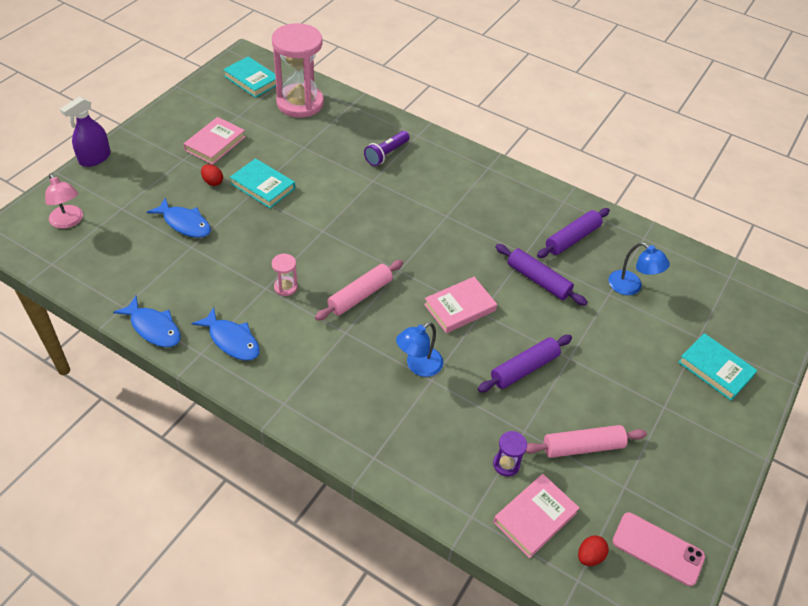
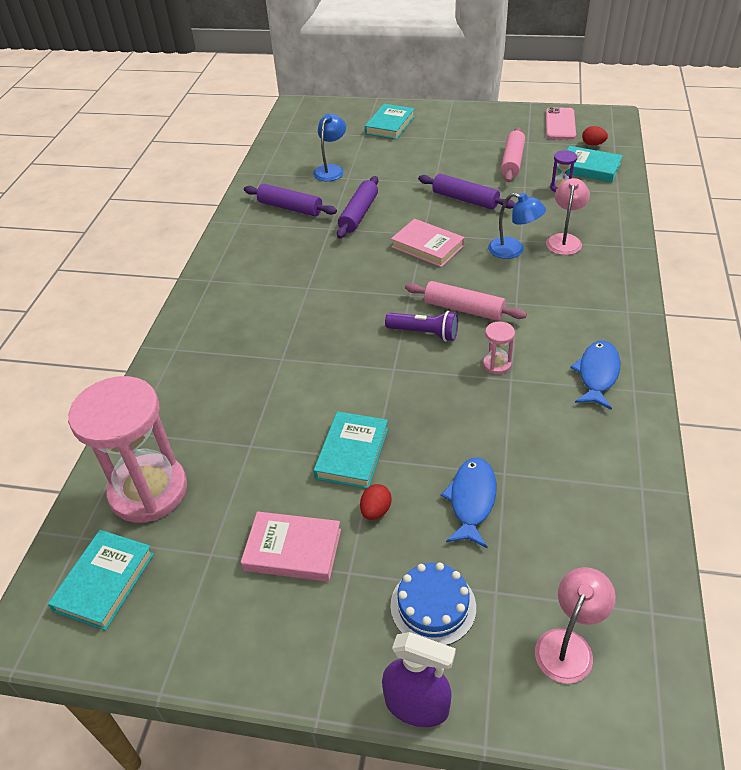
camera: 105 degrees left, 5 degrees down
(136, 182) = (433, 606): none -> blue cake
(153, 328) = (642, 443): blue fish -> none
(386, 154) = (226, 363): purple flashlight -> purple flashlight (424, 333)
(411, 414) = (564, 240): none -> pink lamp
(534, 517) = (589, 168): pink book -> turquoise book
(582, 447) = (512, 162): pink rolling pin -> pink rolling pin turned 45 degrees clockwise

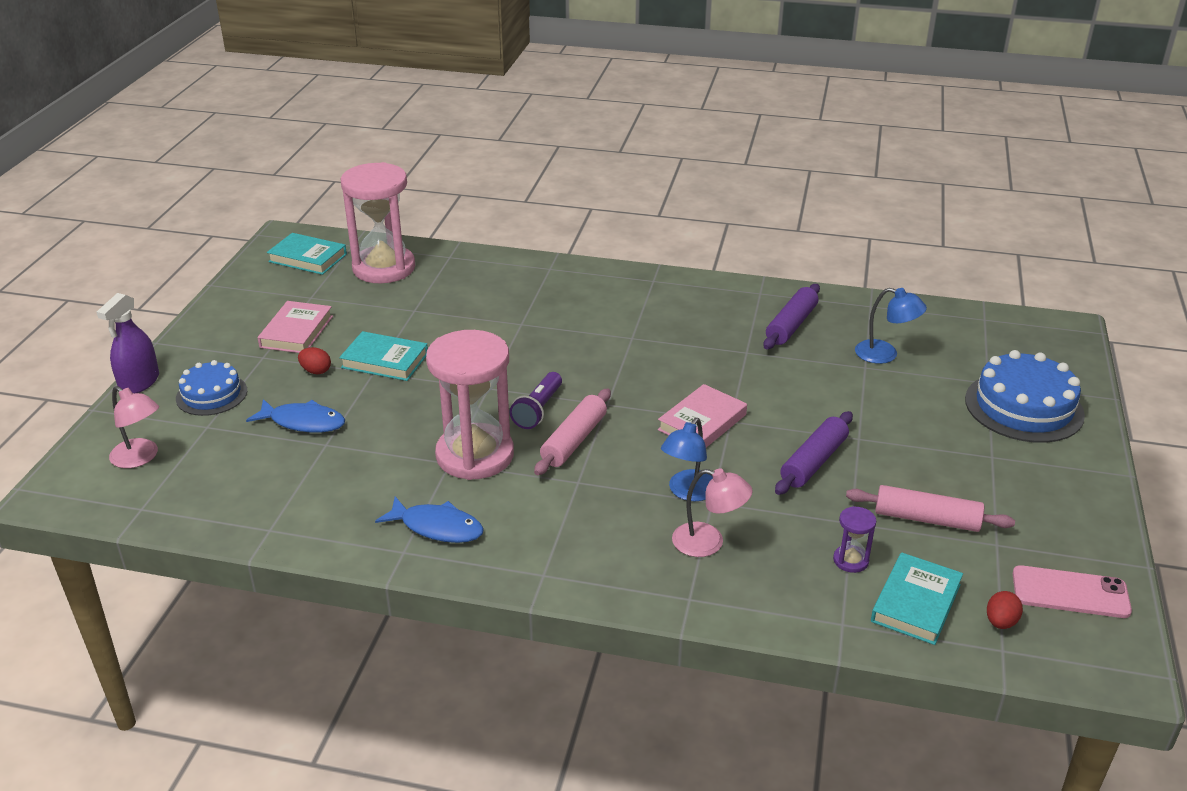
camera: 90 degrees right, 10 degrees down
(358, 214) = (777, 373): purple rolling pin -> none
(390, 125) = (1024, 407): turquoise book -> blue cake
(497, 364) = (475, 455): pink hourglass -> pink hourglass, size x2.46

